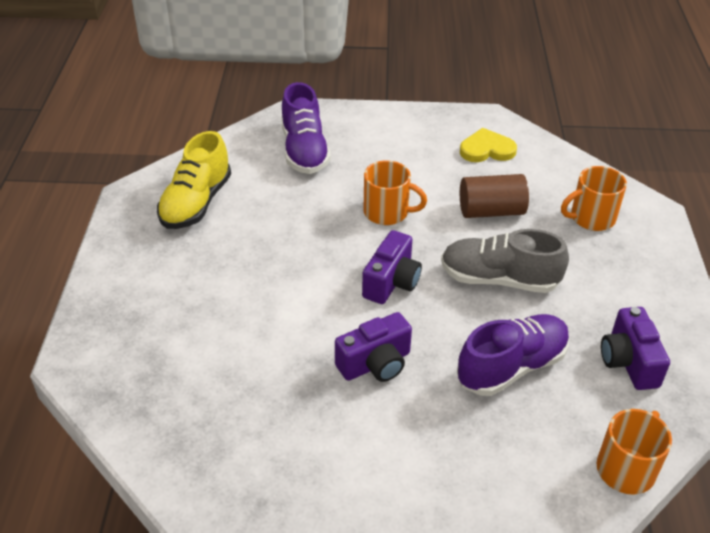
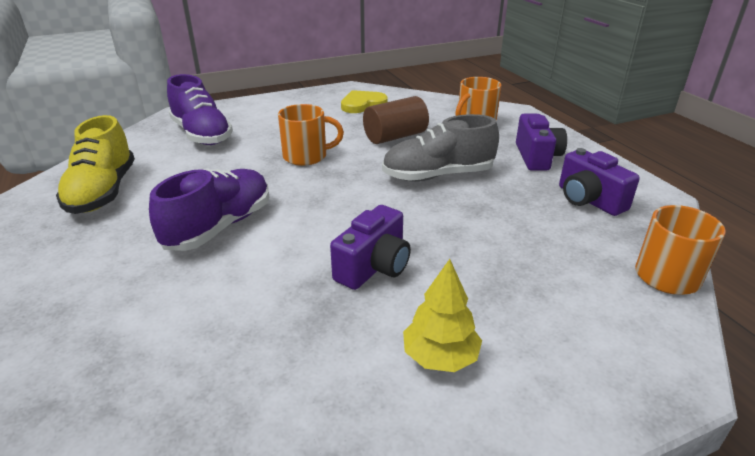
camera: 25 degrees left, 10 degrees down
(376, 463) = (440, 357): none -> yellow tree
(391, 282) = (344, 201): purple camera -> purple camera (537, 157)
(512, 367) = (501, 231): purple shoe -> purple shoe (220, 227)

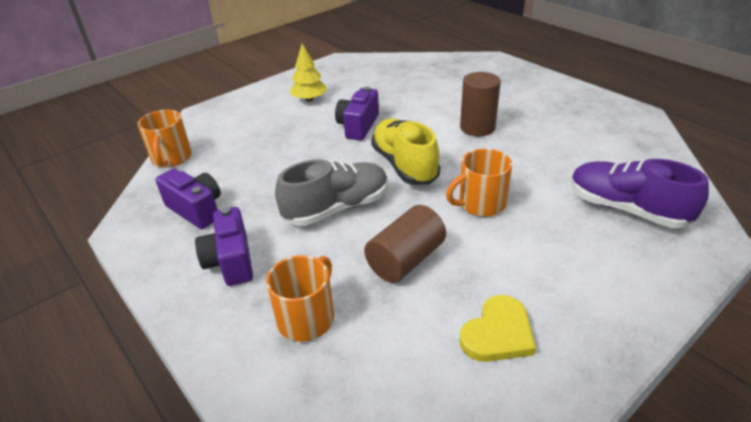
camera: 165 degrees right, 5 degrees up
(103, 192) = (598, 132): yellow shoe -> yellow shoe (404, 165)
(220, 227) = (477, 127): purple shoe -> brown cylinder

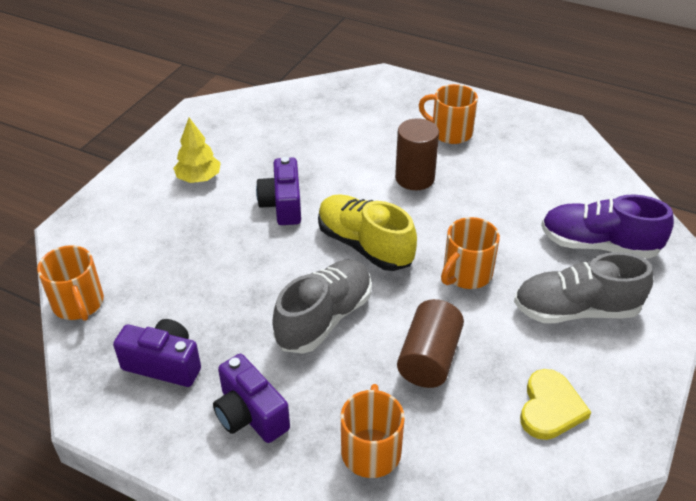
camera: 25 degrees left, 5 degrees up
(528, 102) = (450, 132): none -> orange mug
(572, 257) = (576, 310): none -> grey shoe

